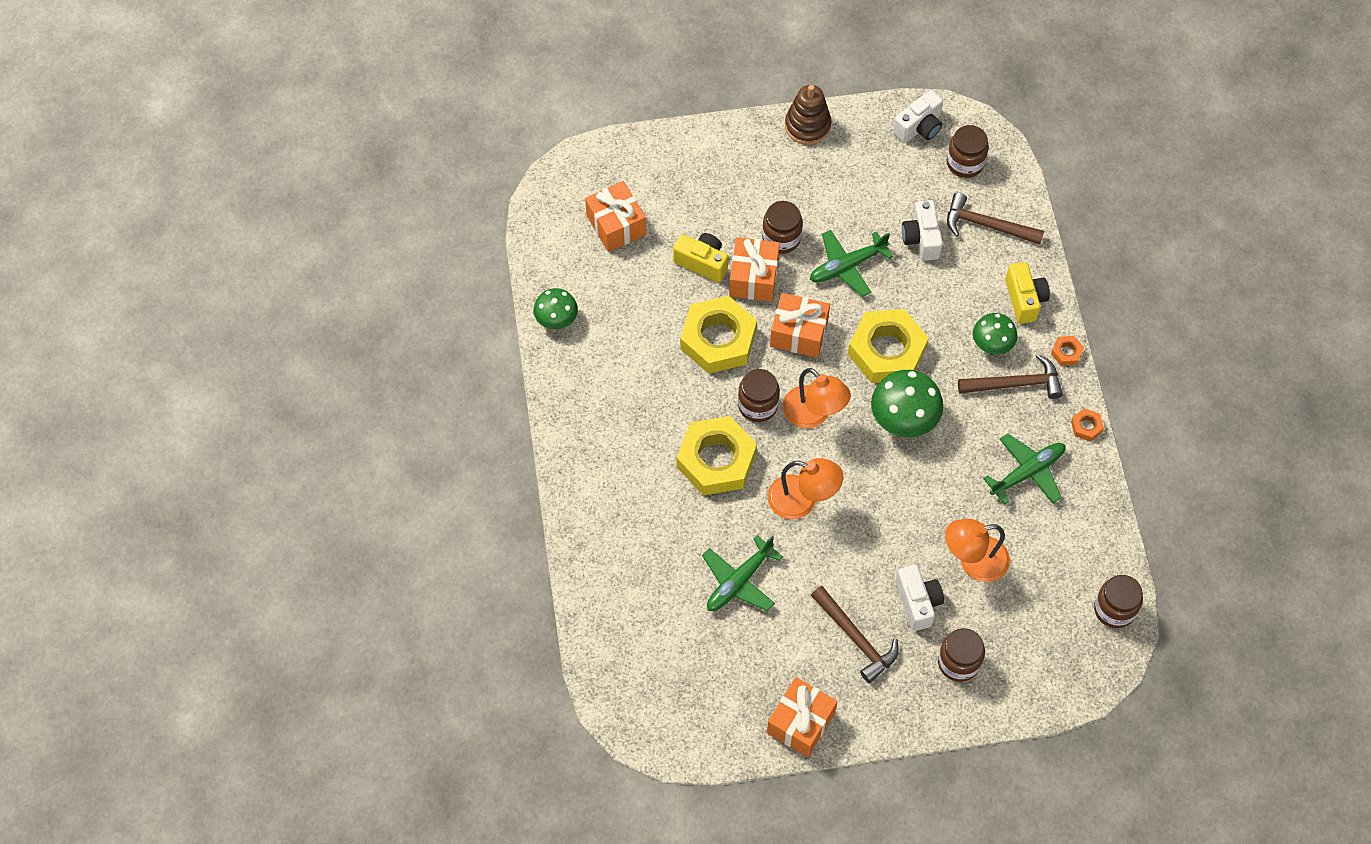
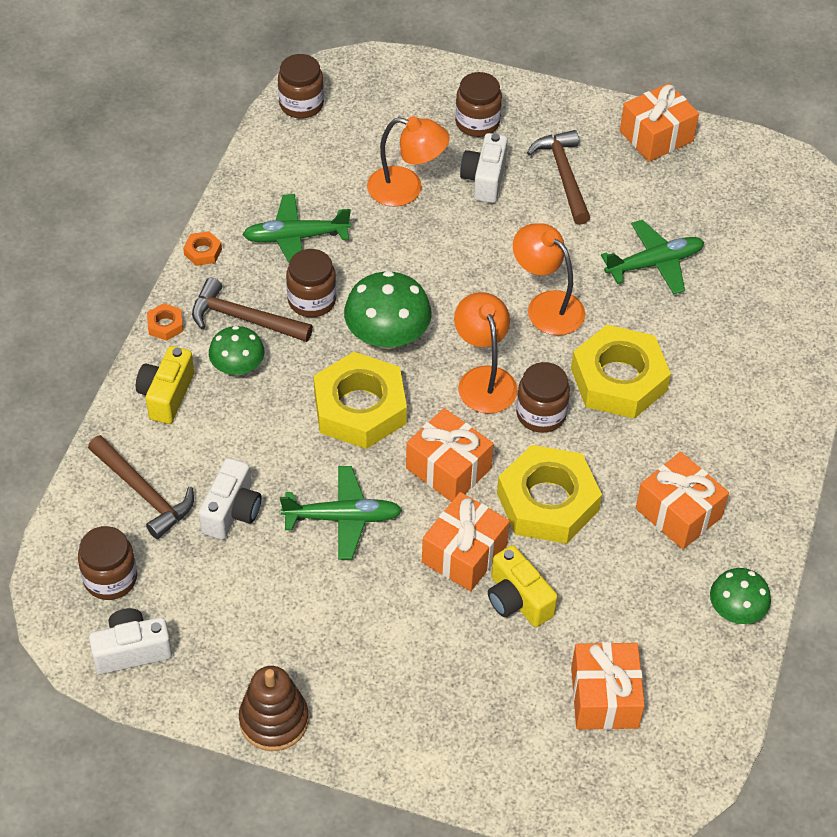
camera: 155 degrees left, 10 degrees down
(625, 372) = (678, 513): none -> orange gift
(781, 238) = (401, 587): brown jar -> brown jar (312, 300)

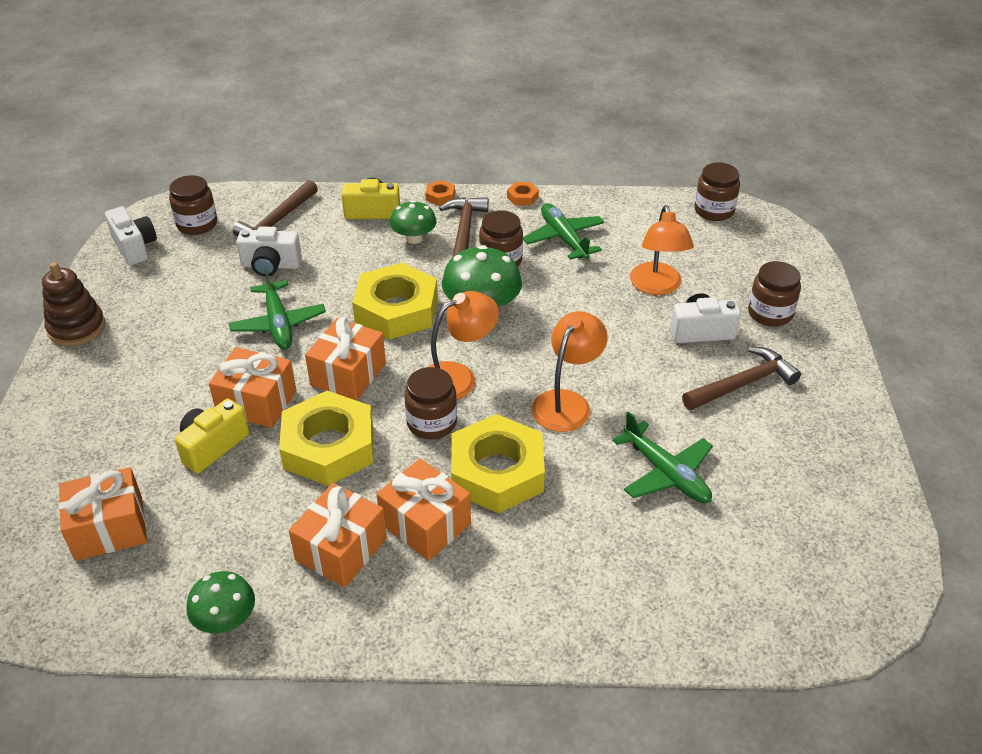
camera: 75 degrees right, 10 degrees down
(656, 136) = (849, 444): orange gift -> orange gift (425, 524)

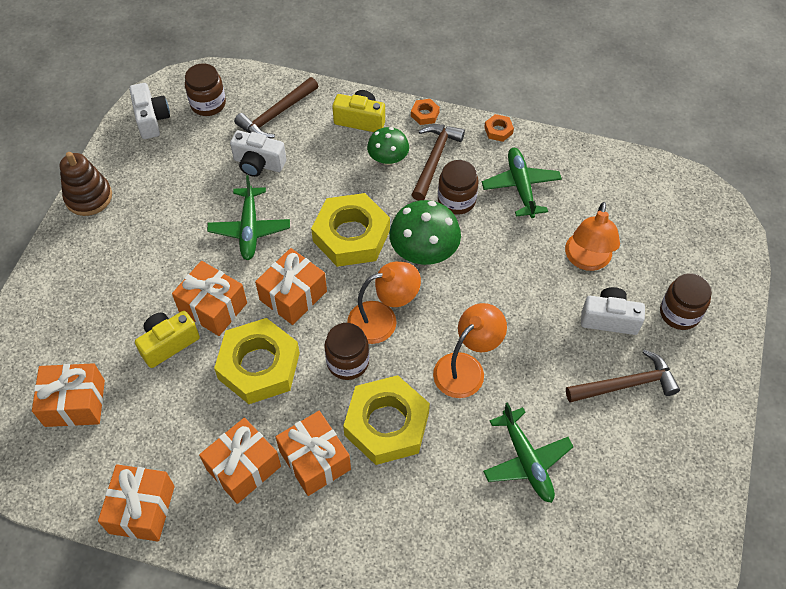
camera: 15 degrees right, 15 degrees up
(226, 620) = (142, 509): green mushroom -> orange gift
(714, 211) = (671, 183): brown jar -> none

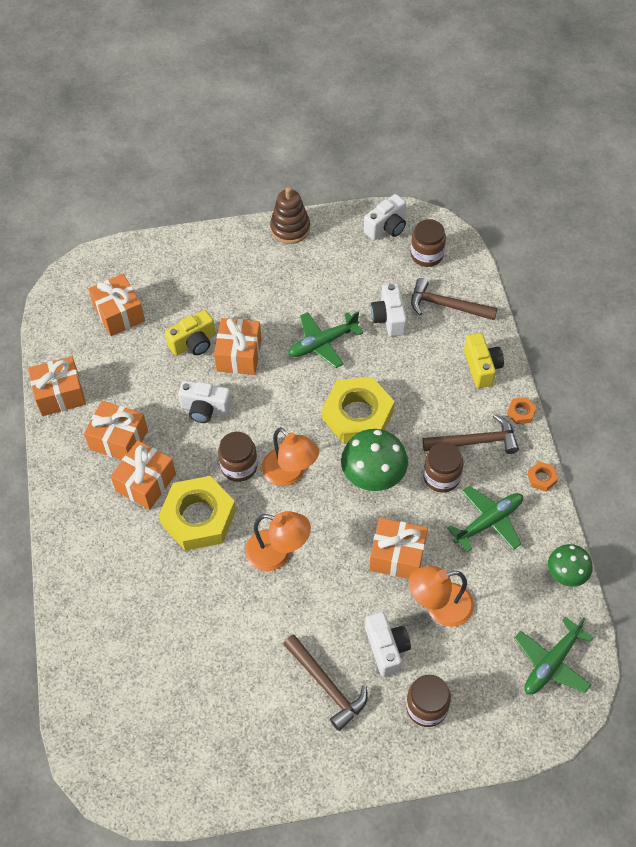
camera: 65 degrees right, 0 degrees up
(168, 343) = (194, 343): yellow camera -> yellow camera turned 120 degrees clockwise
(259, 366) = (205, 409): yellow nut -> white camera
(293, 295) = (278, 402): orange gift -> orange gift (397, 556)
(388, 158) = (453, 406): green mushroom -> green mushroom (566, 573)
(526, 461) = (215, 632): green plane -> green plane (551, 663)

